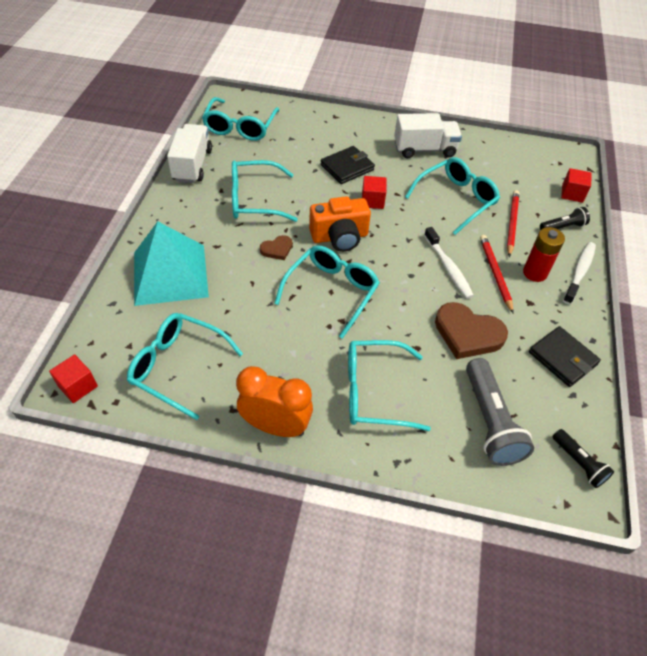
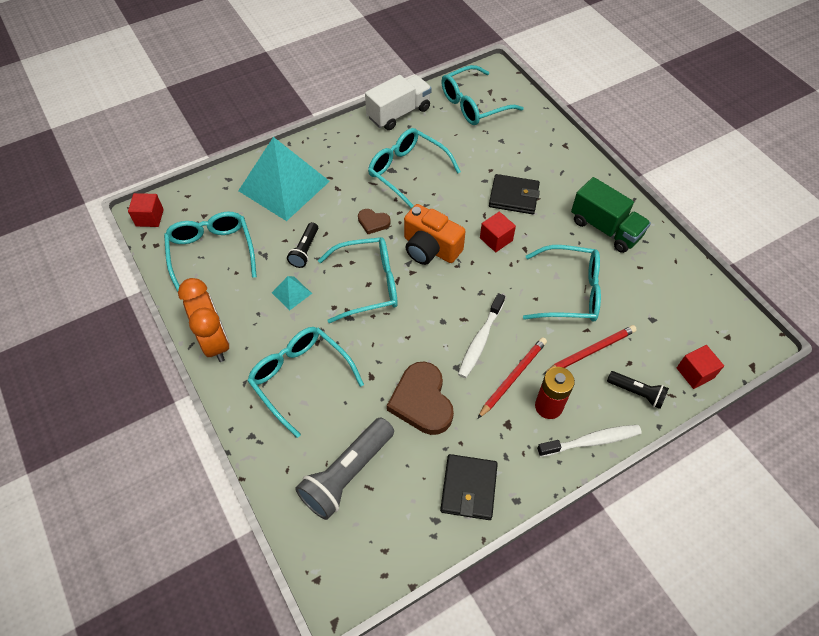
camera: 50 degrees right, 5 degrees up
(285, 342) = (291, 293): none -> turquoise pyramid
(424, 149) = (605, 228): white truck -> green truck
(578, 463) = (366, 566): black flashlight -> black flashlight (305, 250)

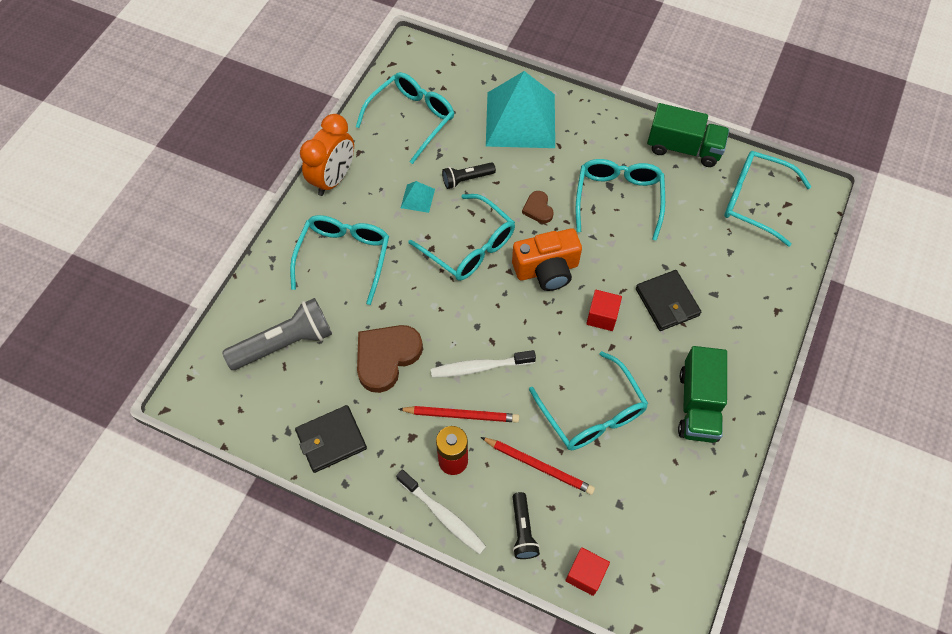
camera: 55 degrees right, 5 degrees up
(149, 218) = (411, 56): red cube -> none
(347, 474) = (285, 343): grey flashlight -> grey flashlight turned 150 degrees clockwise
(399, 113) = (683, 148): white truck -> green truck
(430, 248) = (547, 270): orange camera -> orange camera turned 105 degrees counterclockwise

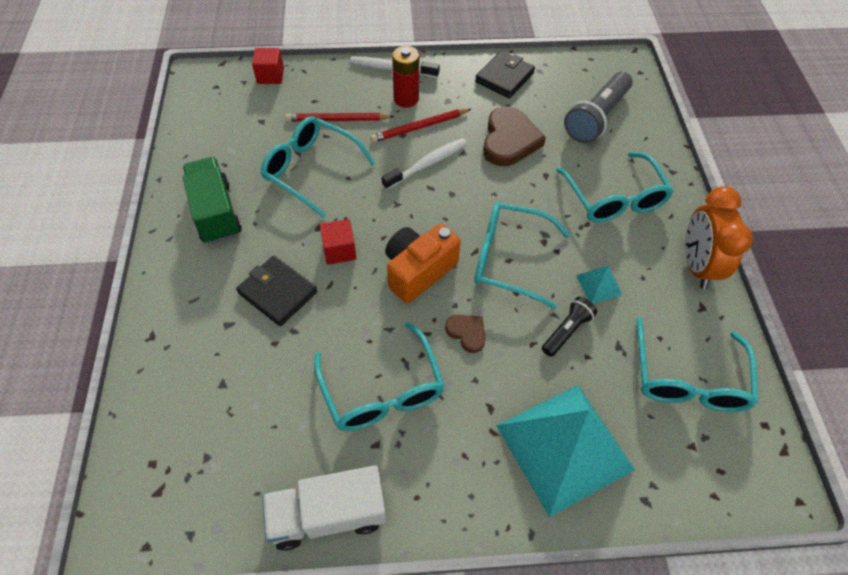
camera: 150 degrees right, 5 degrees down
(522, 530) = (329, 81): black flashlight -> none
(683, 148) = (328, 514): green truck -> white truck
(755, 201) = (204, 474): turquoise glasses -> none

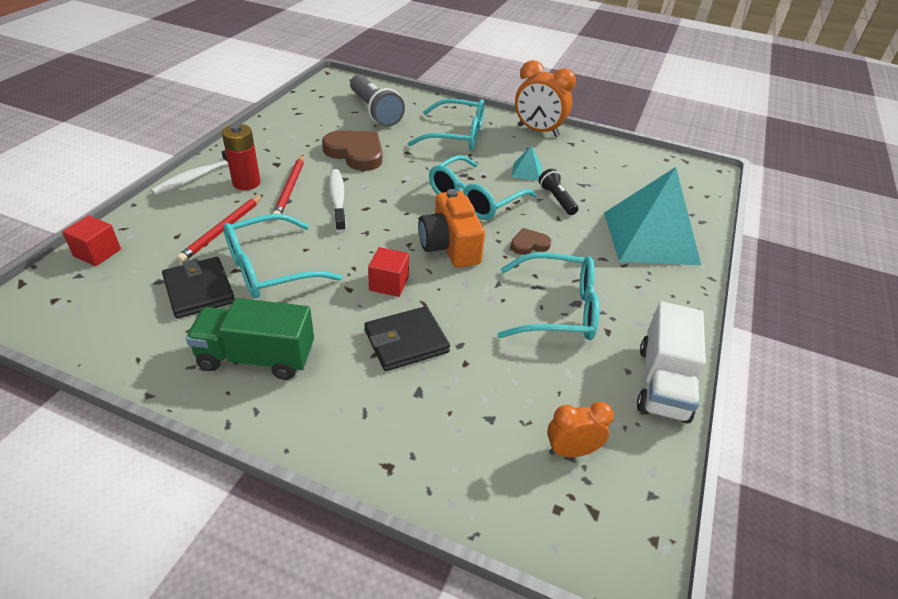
camera: 65 degrees left, 15 degrees down
(212, 456) = (571, 451): none -> orange clock
(504, 77) = (285, 129): black wallet -> black wallet (199, 290)
(687, 377) = (620, 170): turquoise glasses -> none

